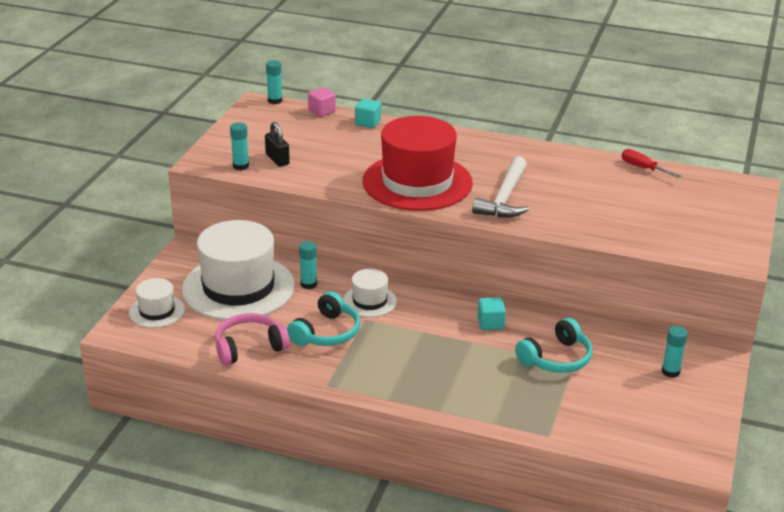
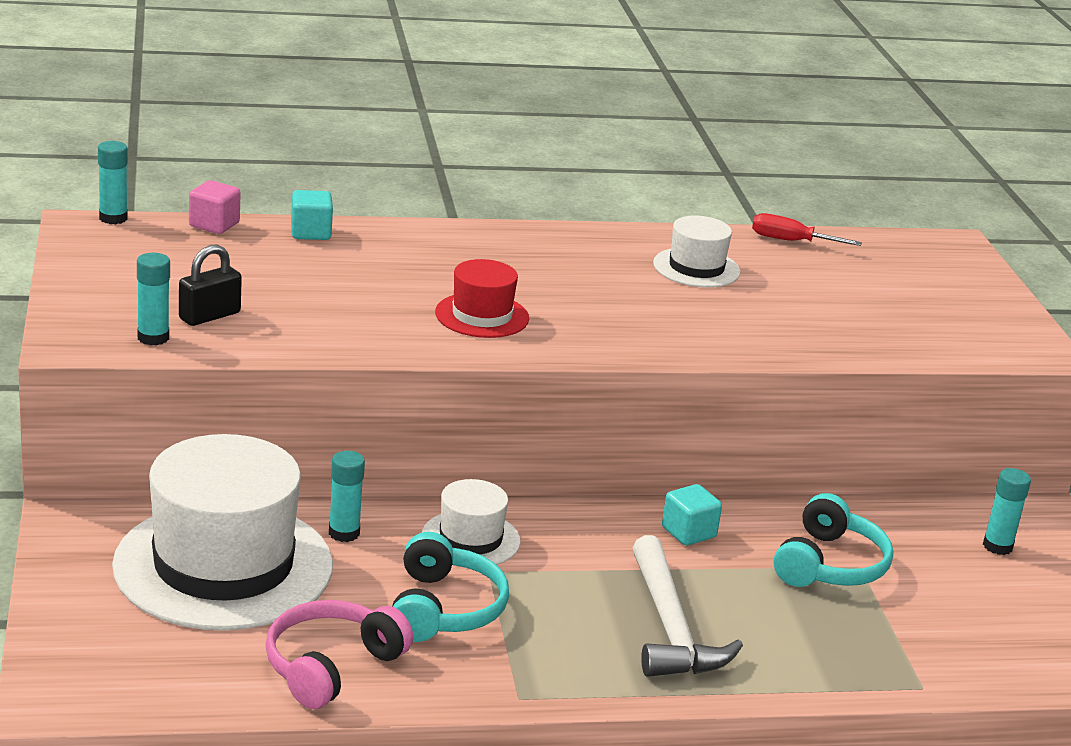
camera: 30 degrees left, 5 degrees down
(157, 311) = (103, 642): white hat -> white hat (696, 268)
(277, 159) = (209, 316): black padlock -> black padlock turned 75 degrees counterclockwise
(417, 182) = (482, 315): red hat -> red hat, size x0.48
(504, 198) = (639, 318): white hammer -> white hammer (670, 628)

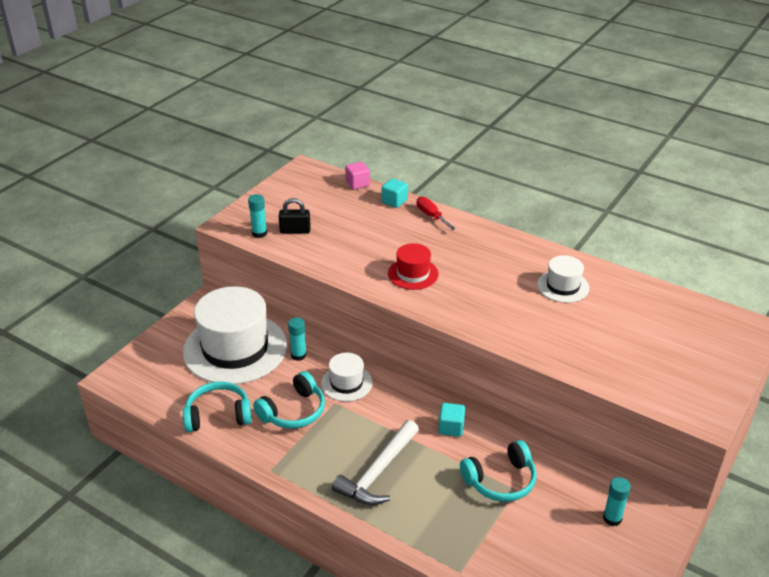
camera: 45 degrees right, 10 degrees up
(113, 218) = (320, 167): turquoise glue stick -> none
(331, 666) = (218, 415): pink headphones -> turquoise headphones
(790, 241) = (643, 289): red screwdriver -> red screwdriver (431, 216)

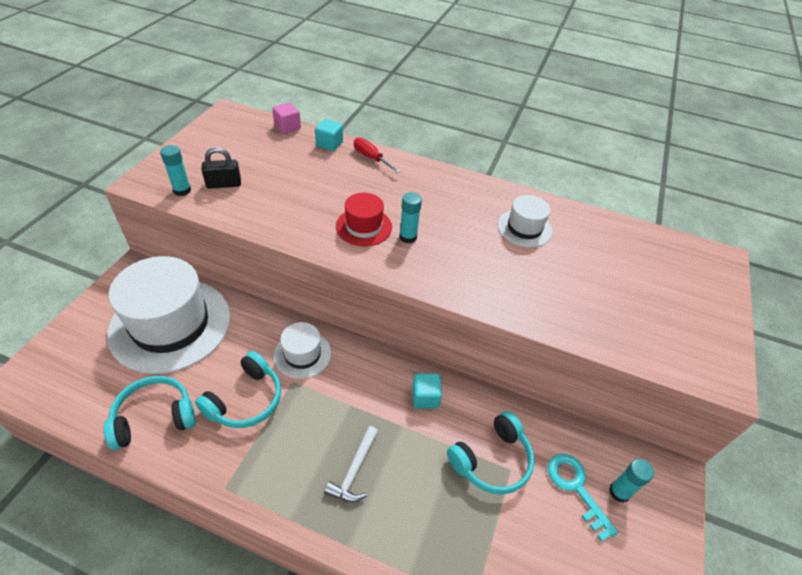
camera: 15 degrees left, 10 degrees up
(298, 355) = (244, 325): turquoise glue stick -> turquoise glue stick (408, 237)
(378, 472) = (354, 471): white hammer -> white hammer, size x0.61
(572, 510) = (575, 488): none -> turquoise key

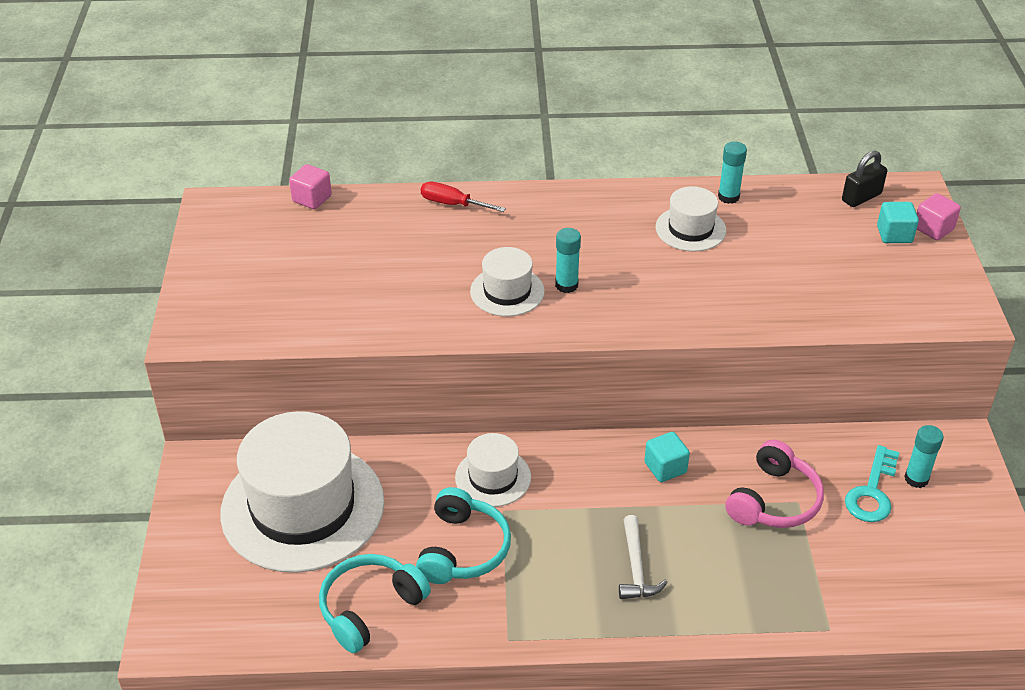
camera: 20 degrees left, 5 degrees down
(182, 190) = (248, 326): turquoise glue stick -> turquoise glue stick (728, 197)
(224, 184) = (294, 300): black padlock -> black padlock (861, 197)
(329, 144) = (385, 204): turquoise cube -> turquoise cube (894, 234)
(364, 227) = (507, 291): red hat -> white hat
(492, 460) = (774, 500): turquoise headphones -> pink headphones
(575, 488) = (872, 492): turquoise key -> turquoise key turned 105 degrees counterclockwise
(722, 294) = (933, 229): none -> pink cube

